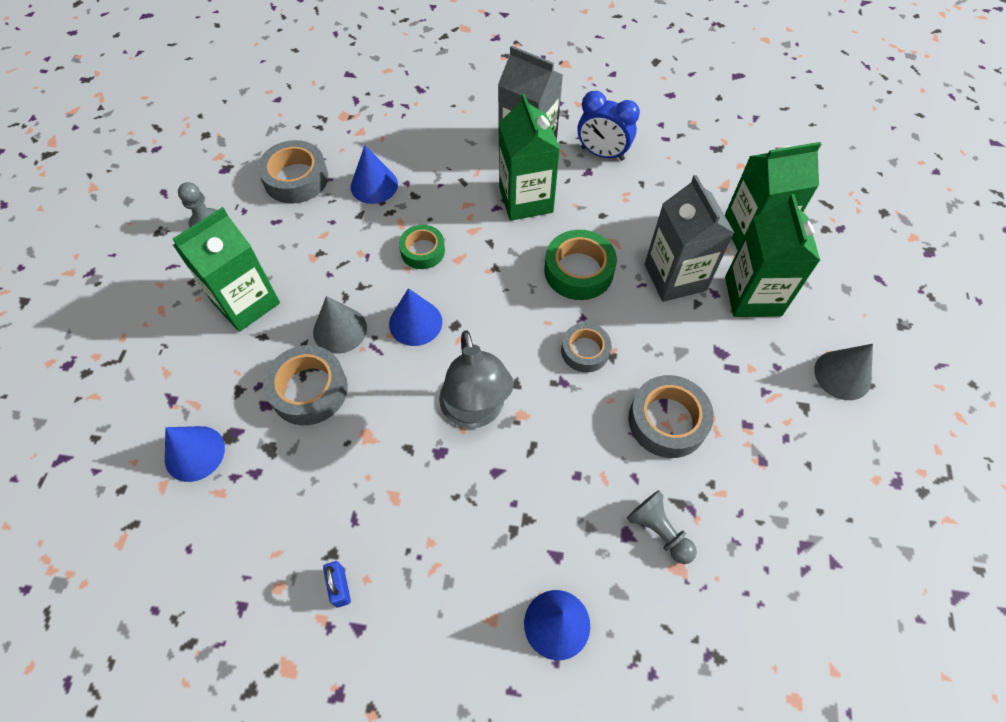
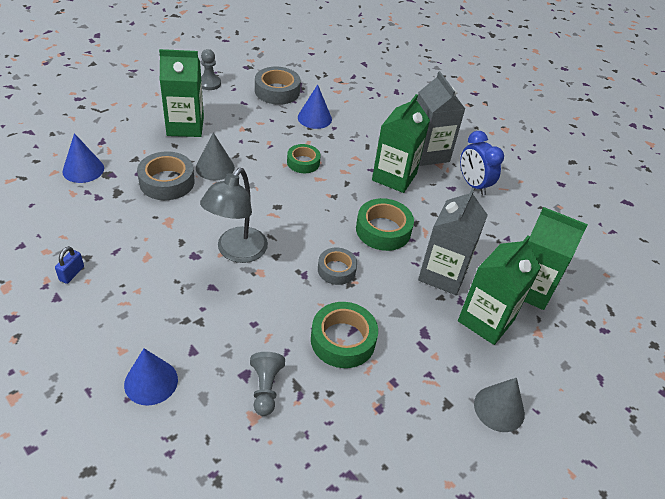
camera: 35 degrees right, 15 degrees down
(415, 322) = (257, 191): blue cone -> none
(667, 421) = (343, 340): grey tape -> green tape

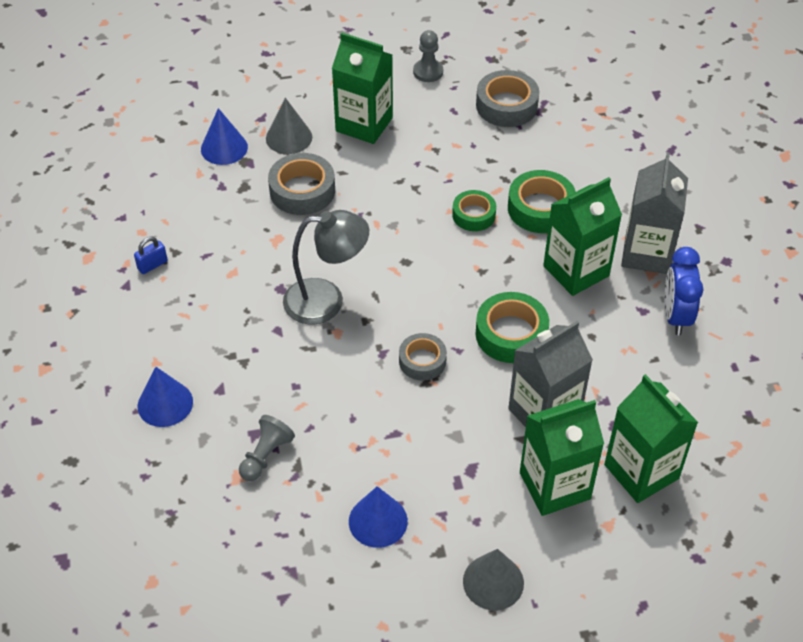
camera: 35 degrees right, 5 degrees up
(215, 167) = (365, 189): grey cone -> grey cone (289, 137)
(236, 252) = (326, 300): grey lamp -> grey lamp turned 150 degrees counterclockwise
(314, 118) = (529, 158): blue cone -> blue cone (378, 521)
(343, 340) = (375, 440): green tape -> green tape (540, 208)

